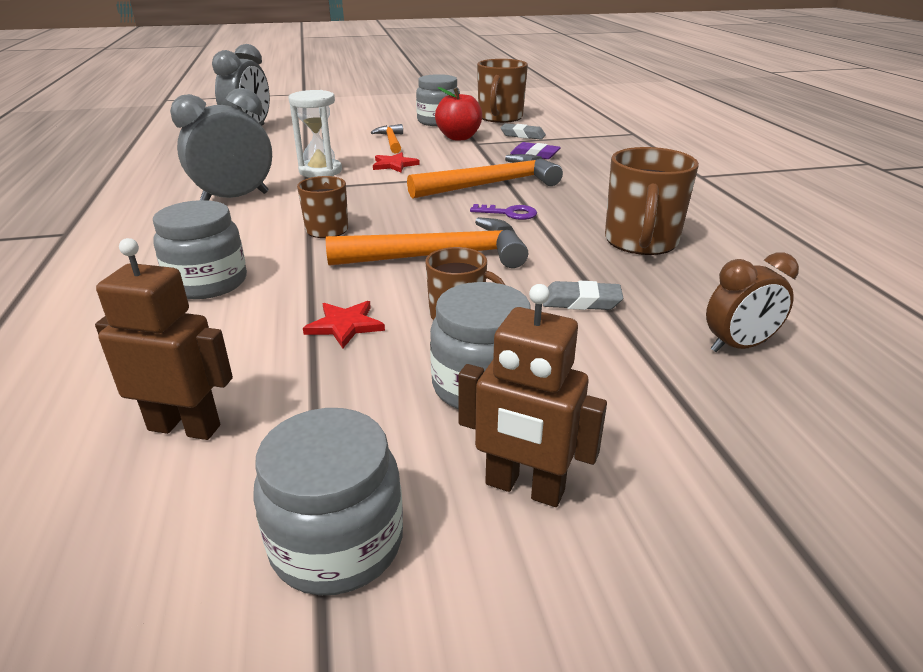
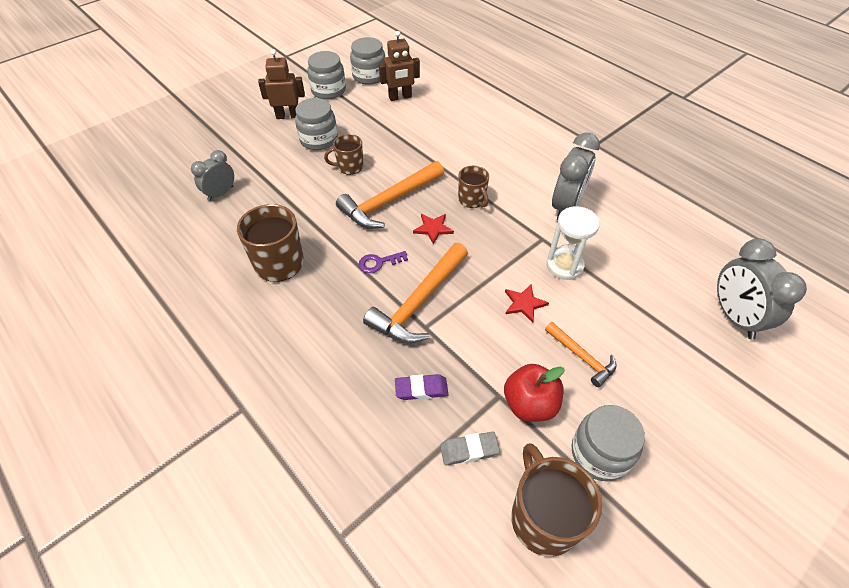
camera: 150 degrees right, 20 degrees up
(208, 283) = (476, 143): grey jar -> grey jar (369, 76)
(345, 325) = (392, 145): red star -> red star (433, 228)
(581, 301) = (298, 195): grey eraser -> none
(738, 346) = (221, 193): brown clock -> grey clock

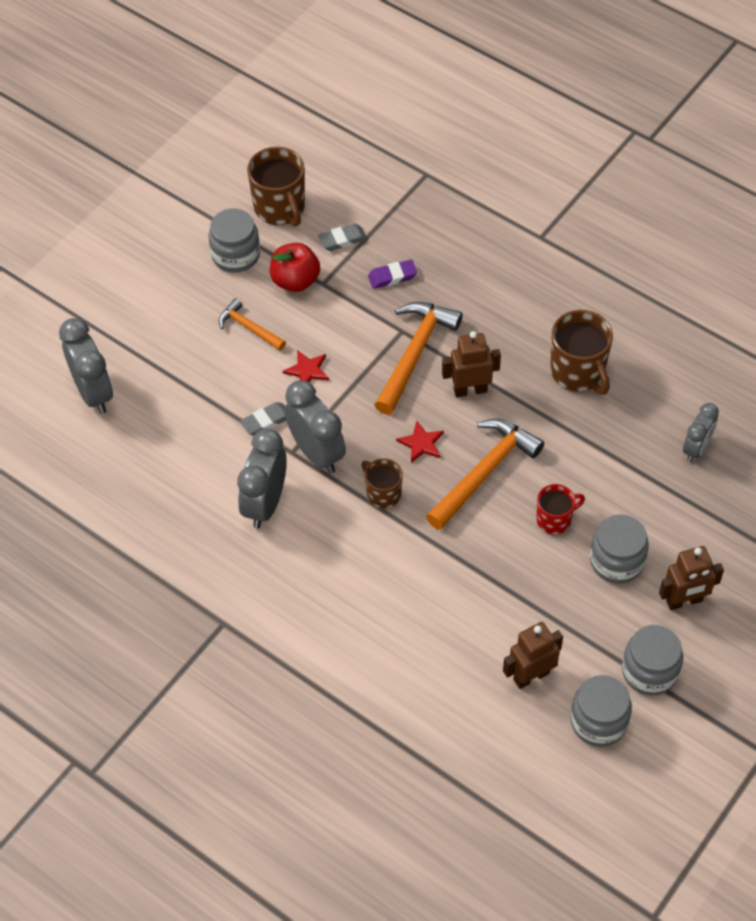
camera: 170 degrees right, 5 degrees up
(349, 167) = (555, 519): brown mug -> red mug
(379, 262) = (470, 390): purple key -> brown robot
(522, 235) = (316, 453): none -> grey clock
(564, 265) = (266, 421): white hourglass -> grey eraser

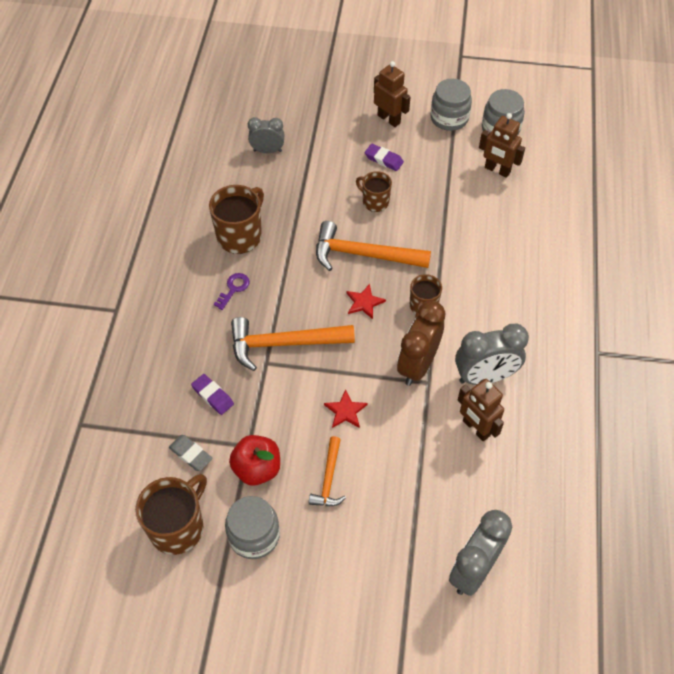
camera: 120 degrees left, 0 degrees up
(266, 421) = (412, 415): grey eraser -> none
(316, 453) = (418, 365): grey clock -> brown clock
(470, 390) = (296, 293): brown robot -> brown robot (476, 428)
(509, 339) = (233, 289): none -> purple key
(555, 519) = (375, 202): red mug -> brown mug
(617, 561) = (383, 159): grey jar -> purple eraser

